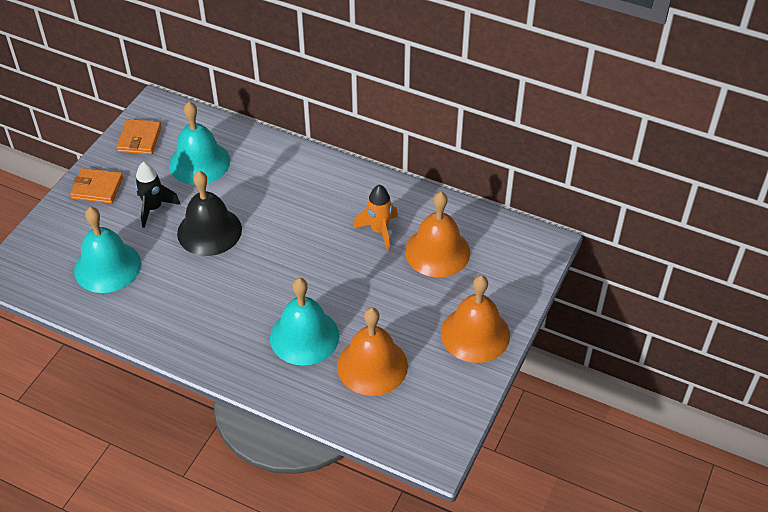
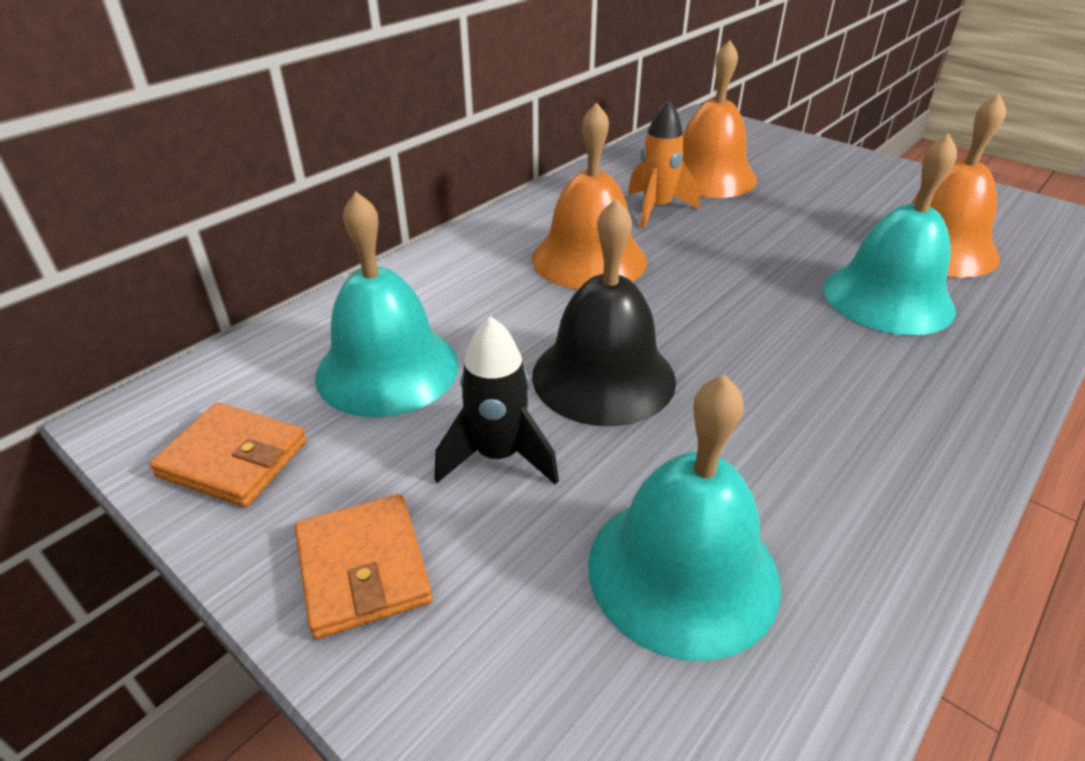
camera: 75 degrees left, 10 degrees down
(97, 188) = (363, 568): orange wallet -> orange wallet turned 45 degrees counterclockwise
(475, 334) = (860, 173): orange bell -> orange bell (589, 259)

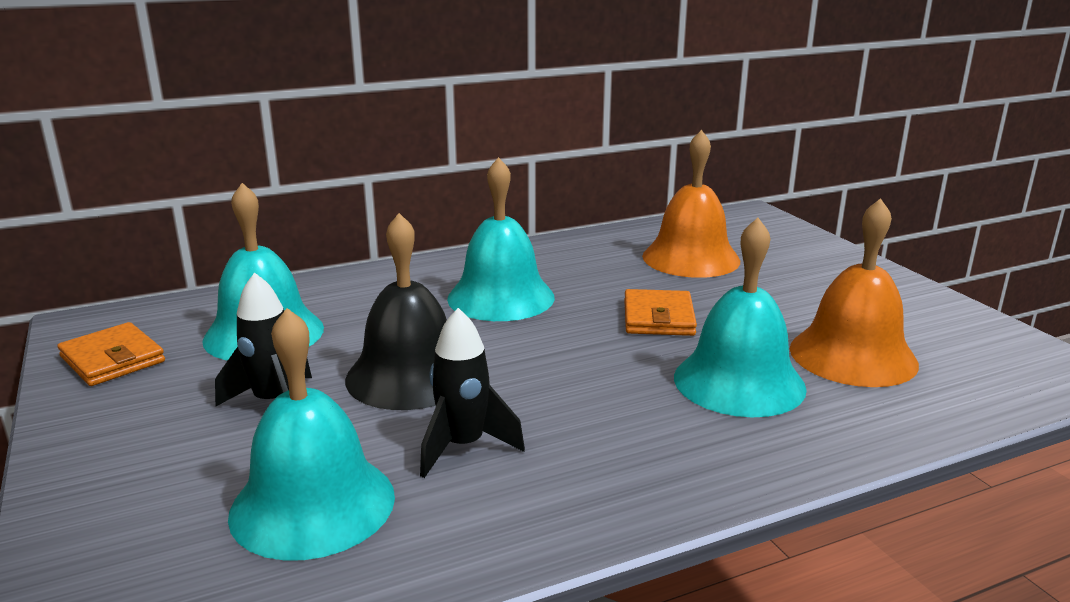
camera: 25 degrees right, 15 degrees down
(363, 568) = (117, 437): orange wallet -> orange wallet (658, 318)
(589, 259) = (501, 297): orange bell -> turquoise bell
(656, 209) = (607, 274): orange rocket -> none
(746, 445) = (463, 447): none -> black rocket

